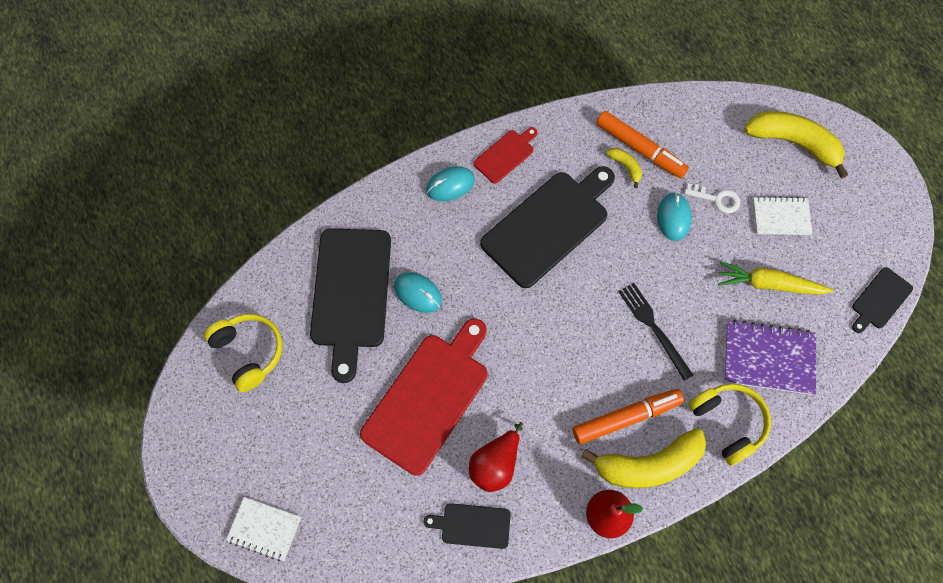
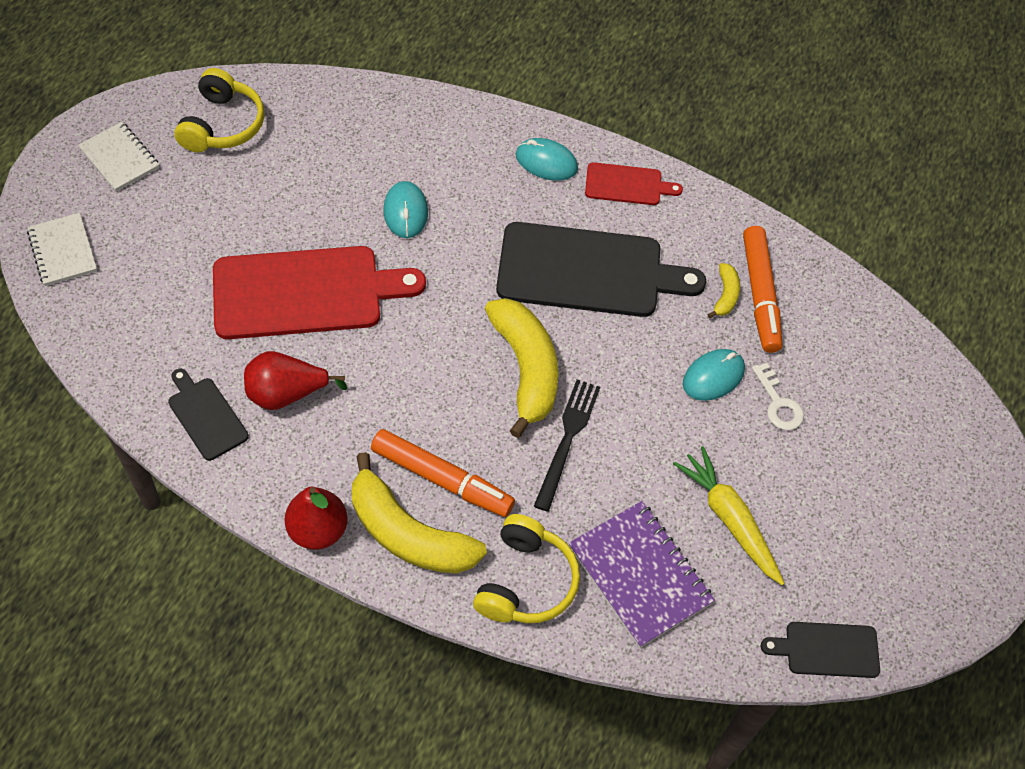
camera: 45 degrees right, 10 degrees down
(351, 293) = (354, 161): black cutting board -> none
(781, 217) = (823, 480): white notebook -> white notebook (119, 158)
(793, 143) = (928, 435): yellow banana -> yellow banana (526, 369)

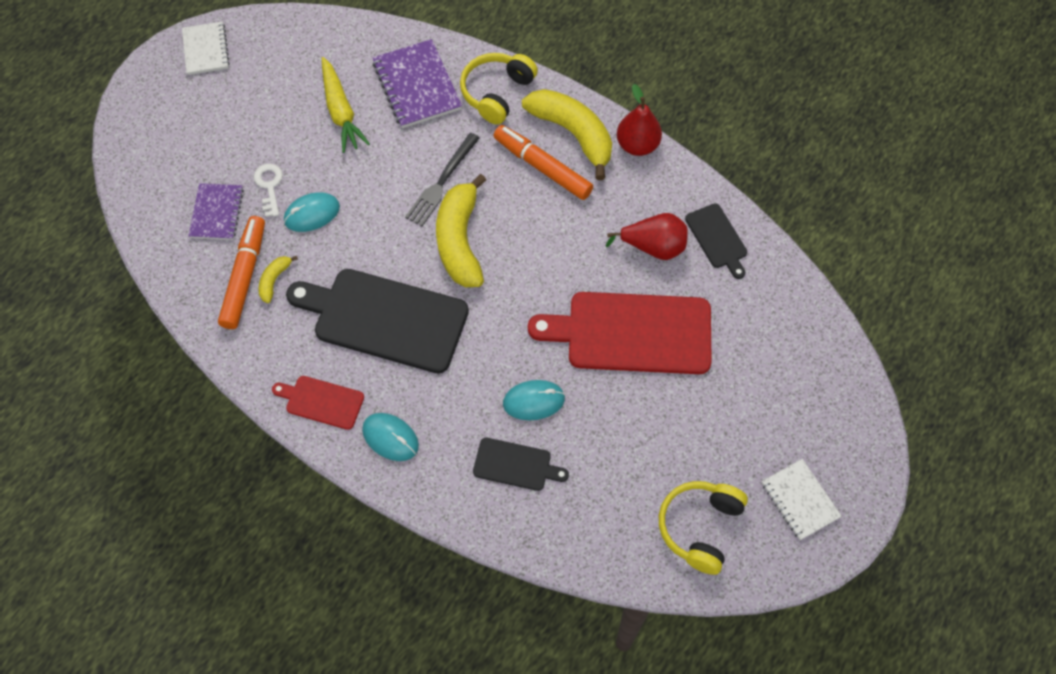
camera: 165 degrees left, 5 degrees up
(63, 251) = (844, 404): white notebook -> white notebook (206, 50)
(405, 212) = (534, 401): turquoise mouse -> turquoise mouse turned 75 degrees clockwise
(825, 362) = (217, 213): none -> purple notebook
(827, 650) = (308, 26): black cutting board -> black cutting board (515, 465)

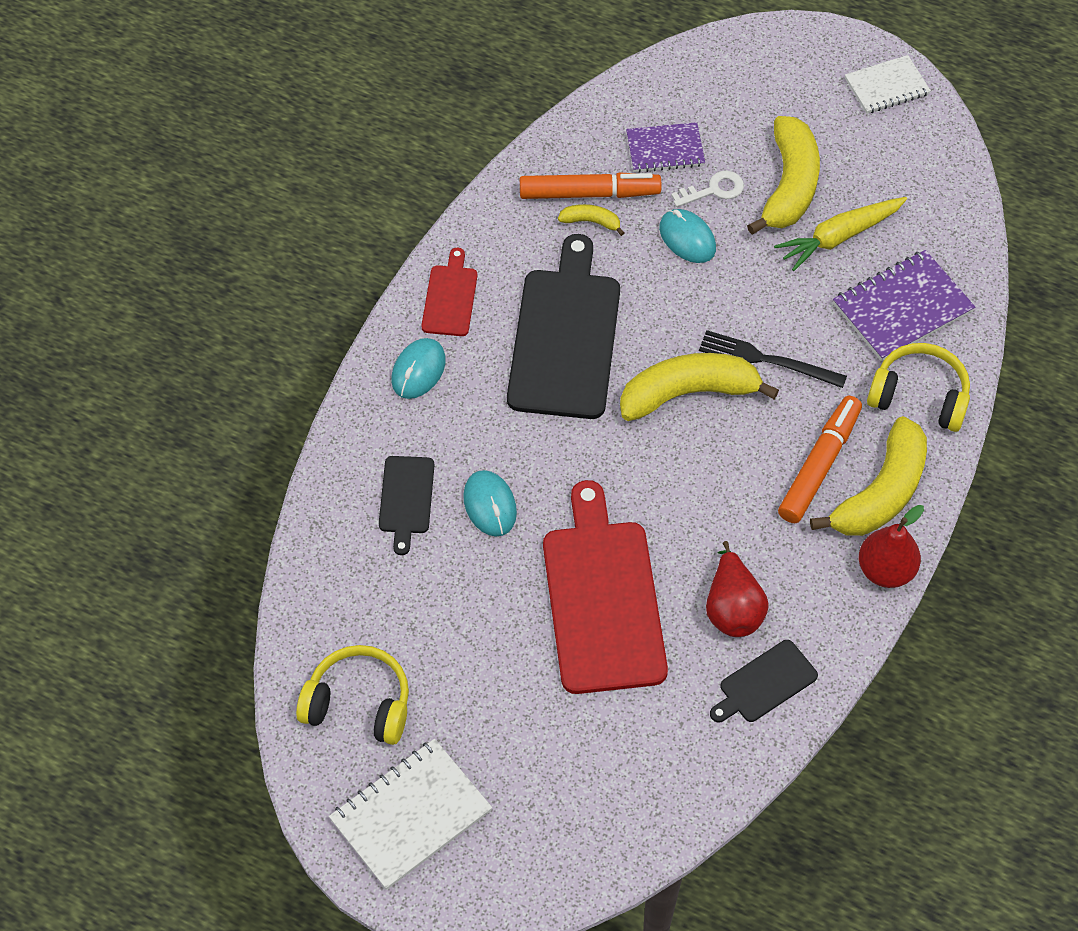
camera: 80 degrees right, 5 degrees down
(281, 134) = (789, 185): none -> yellow banana
(800, 500) = (411, 815): white notebook -> white notebook, size x1.52

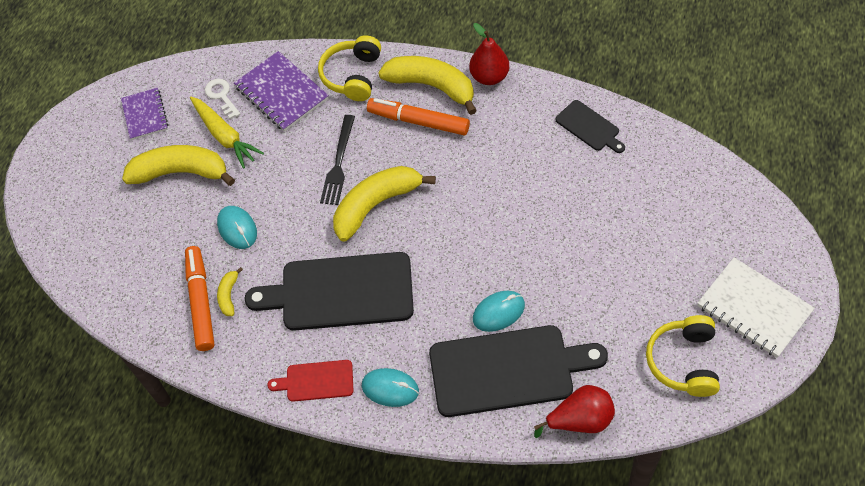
camera: 95 degrees left, 0 degrees up
(406, 499) = (507, 370): black cutting board -> black cutting board, size x2.04
(602, 598) = (555, 227): red cutting board -> none
(665, 149) = (152, 258): purple notebook -> purple notebook (145, 115)
(687, 238) = (237, 228): turquoise mouse -> turquoise mouse turned 75 degrees counterclockwise
(688, 393) = (376, 205): yellow banana -> yellow banana turned 75 degrees clockwise
(713, 190) = (189, 219): white key -> white key (222, 96)
(732, 608) = (540, 152): red pear -> red pear (580, 420)
(886, 86) = (82, 126): white notebook -> none

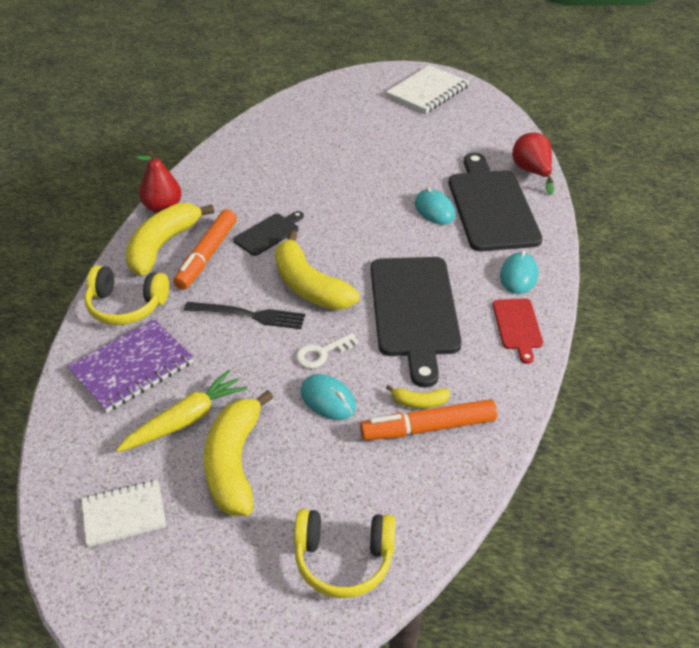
camera: 95 degrees left, 15 degrees down
(145, 115) = (124, 514): purple notebook -> white notebook
(222, 96) = (117, 427): white key -> white key (322, 353)
(237, 228) = (328, 400): turquoise mouse -> turquoise mouse turned 75 degrees clockwise
(589, 127) = (241, 153): black cutting board -> black cutting board (268, 233)
(683, 362) = (474, 123): yellow headphones -> yellow headphones (343, 560)

